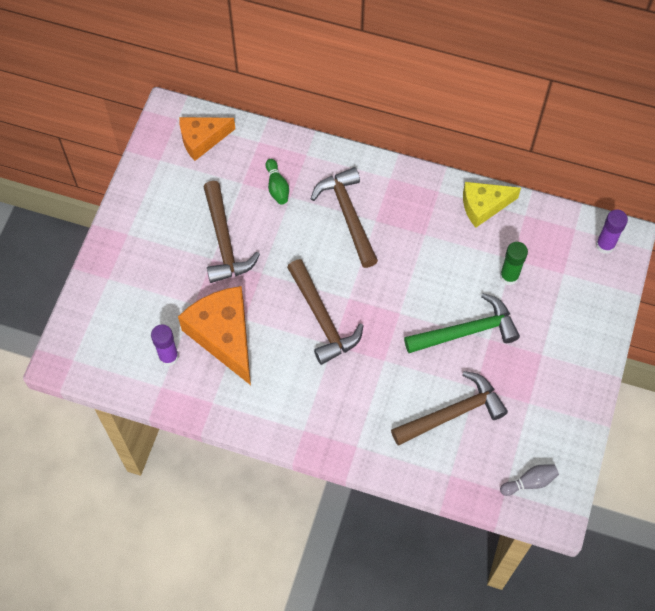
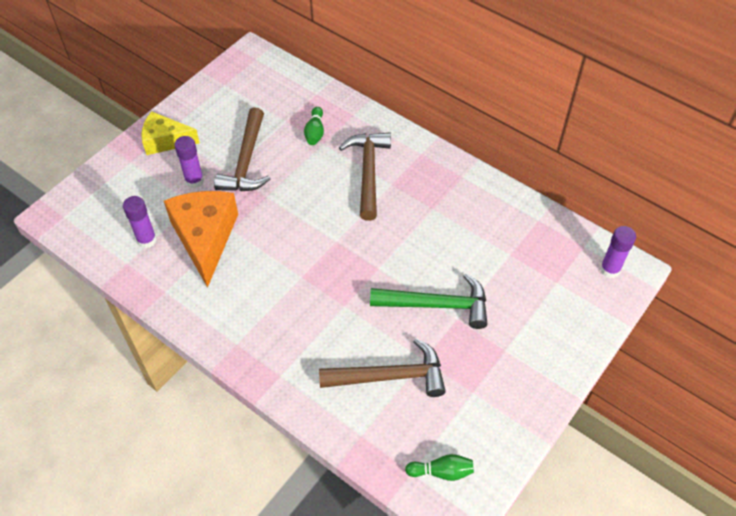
camera: 20 degrees right, 10 degrees down
(183, 279) = (194, 181): none -> purple glue stick
(202, 140) = (268, 79): orange cheese -> none
(322, 318) = (302, 251): brown hammer -> none
(484, 206) = (500, 201): yellow cheese -> yellow cheese (165, 141)
(509, 276) = (500, 268): green glue stick -> none
(530, 482) = (441, 471): grey bowling pin -> green bowling pin

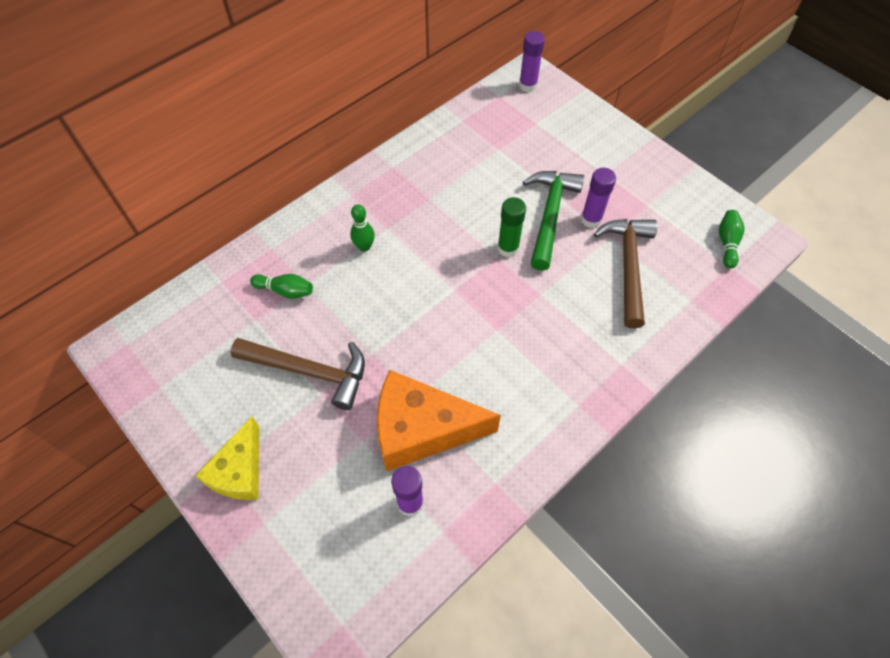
camera: 80 degrees left, 5 degrees up
(194, 181) = (324, 437): purple glue stick -> purple glue stick (591, 219)
(368, 172) = (364, 246): brown hammer -> green bowling pin
(390, 275) = (508, 248): none -> green glue stick

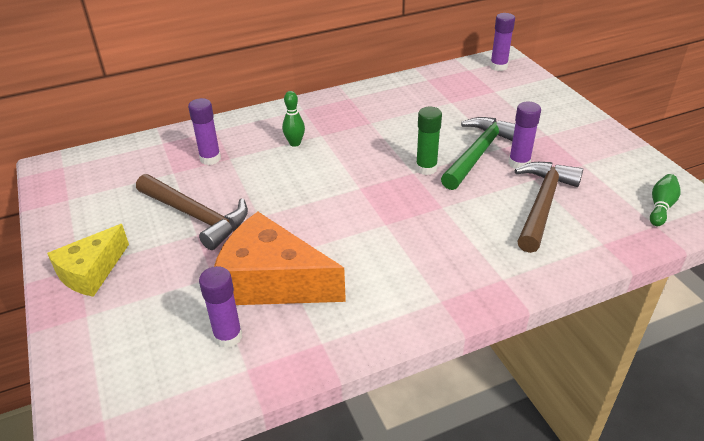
camera: 20 degrees right, 20 degrees down
(285, 291) = (210, 159): green bowling pin -> purple glue stick

